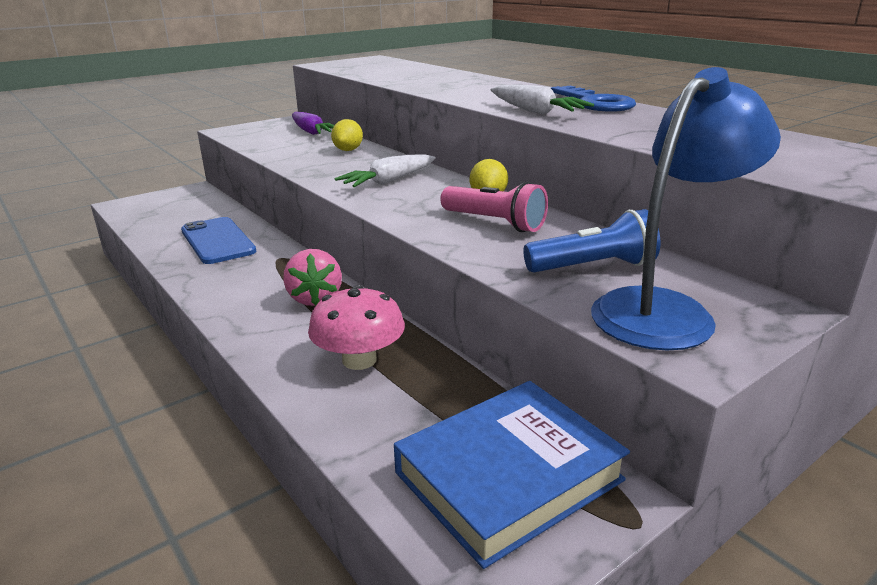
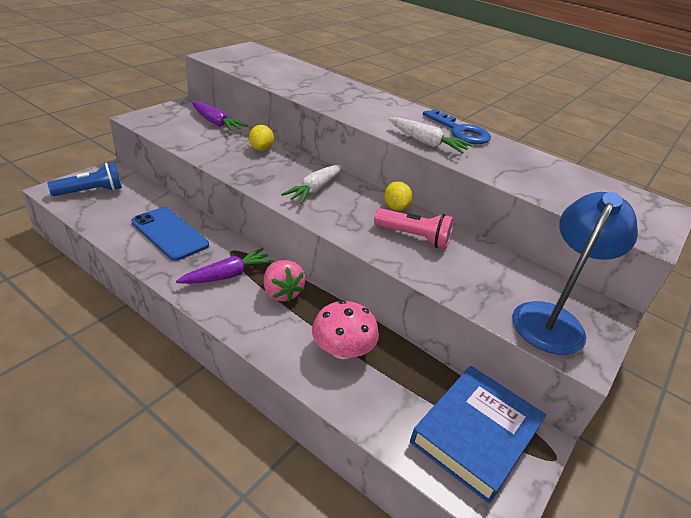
camera: 20 degrees left, 10 degrees up
(259, 279) = (228, 275): none -> purple carrot
(593, 267) = (495, 280): blue flashlight -> blue flashlight (91, 191)

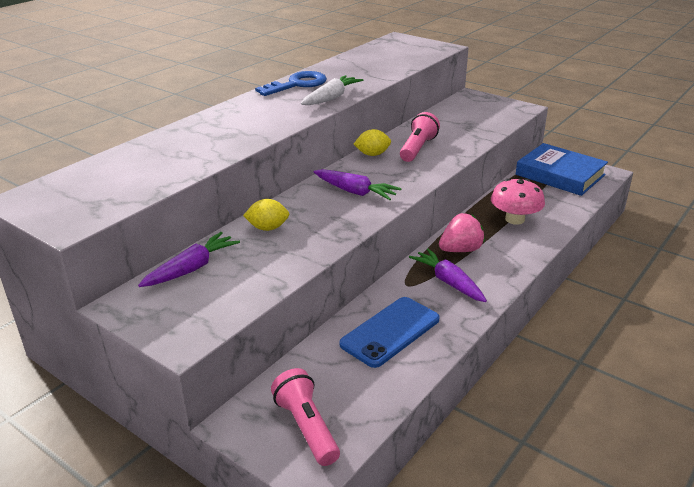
camera: 85 degrees left, 5 degrees down
(91, 191) = (307, 427): blue flashlight -> pink flashlight
(314, 189) = (355, 192): white carrot -> purple carrot
(552, 318) = (490, 111): blue lamp -> none

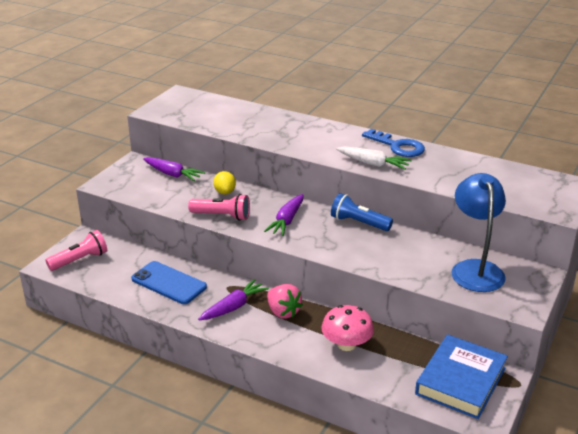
camera: 80 degrees right, 0 degrees up
(372, 154) = (359, 223): yellow lemon -> blue flashlight
(417, 148) = (381, 245): pink flashlight -> pink flashlight (222, 216)
(463, 116) = (475, 269): none -> blue lamp

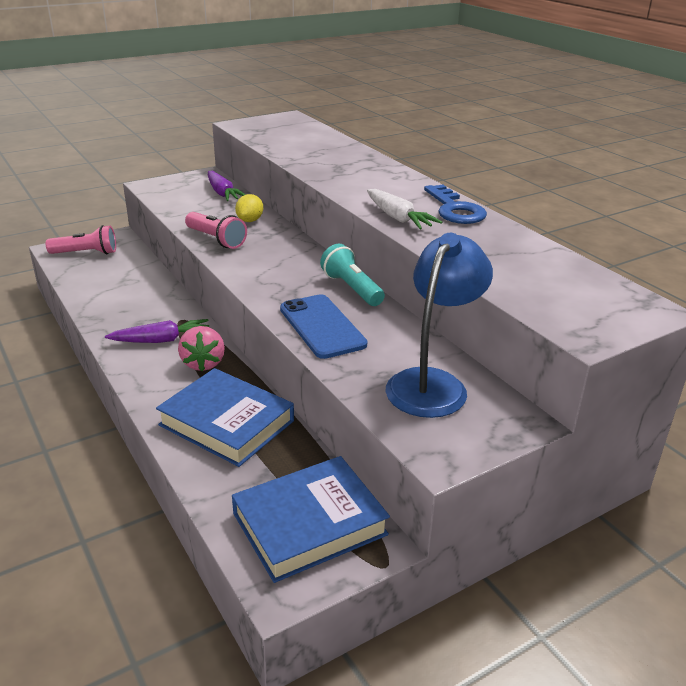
camera: 30 degrees right, 0 degrees up
(168, 283) = (132, 297): blue phone -> blue phone (322, 326)
(286, 221) = (275, 263): purple carrot -> none
(346, 344) = (227, 423): pink mushroom -> blue book
(359, 223) = (352, 288): blue flashlight -> turquoise flashlight

